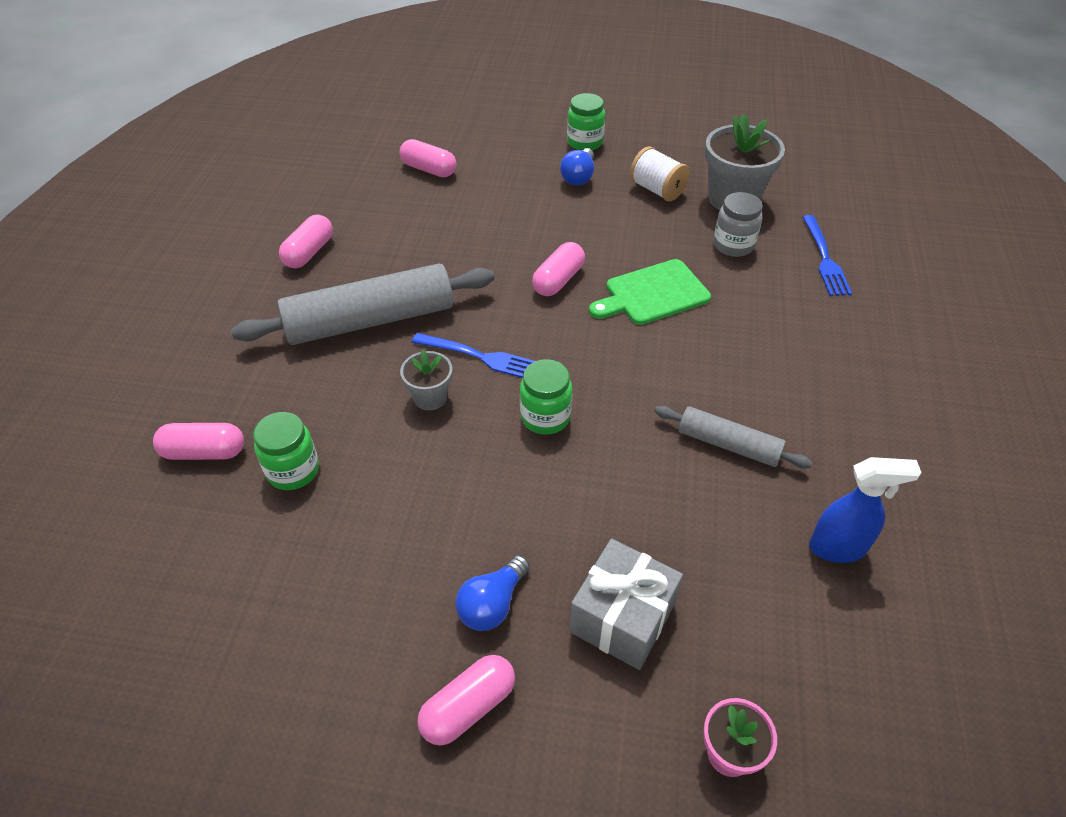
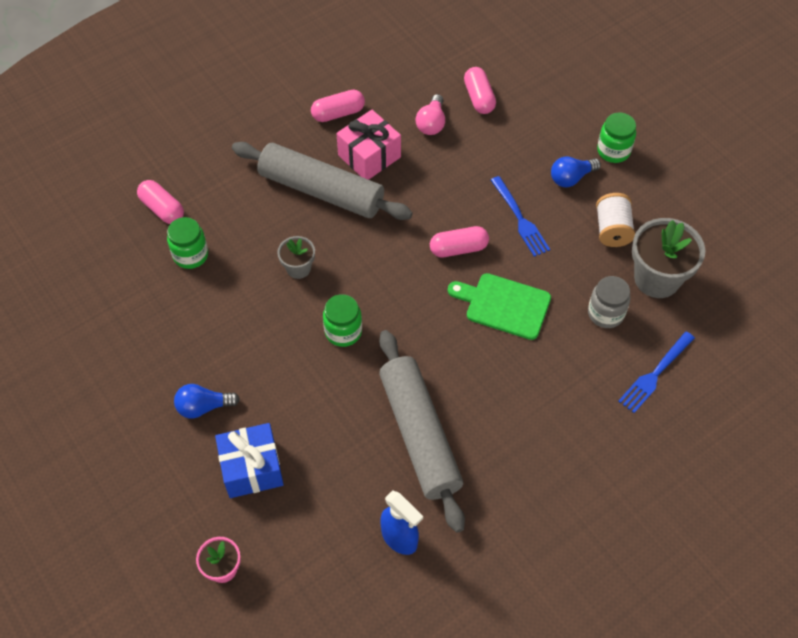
camera: 45 degrees right, 10 degrees up
(383, 265) = (369, 156): none -> pink gift
(410, 209) = (431, 123): none -> pink light bulb
(468, 707) = (142, 443): pink capsule -> none
(481, 357) = (353, 265): blue fork -> blue fork (520, 219)
(622, 617) = (252, 468): grey gift -> blue gift
(728, 444) = (419, 434): grey rolling pin -> grey rolling pin, size x1.85

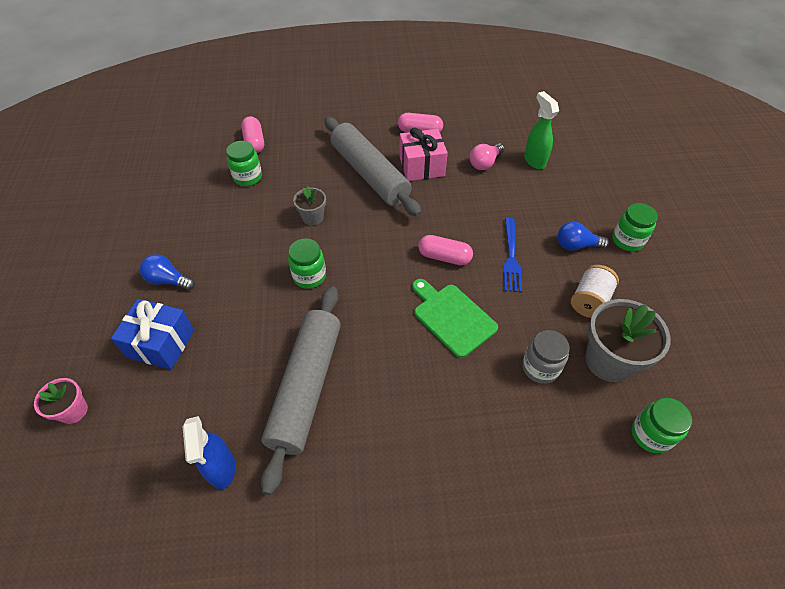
camera: 30 degrees right, 5 degrees down
(479, 98) = (534, 160): pink capsule -> green spray bottle
(655, 374) = (557, 447): blue fork -> none
(719, 325) = (651, 434): none -> green jar

